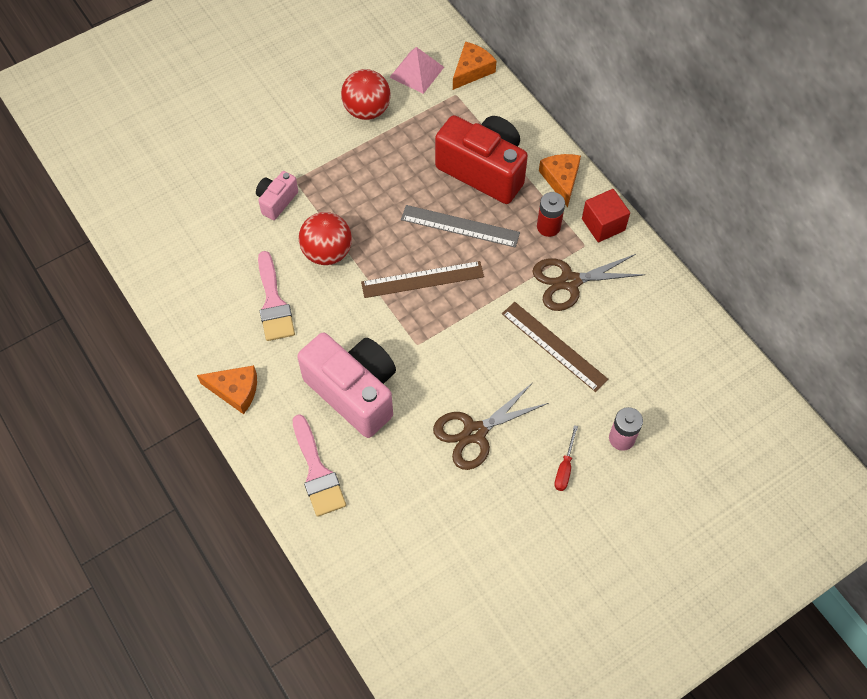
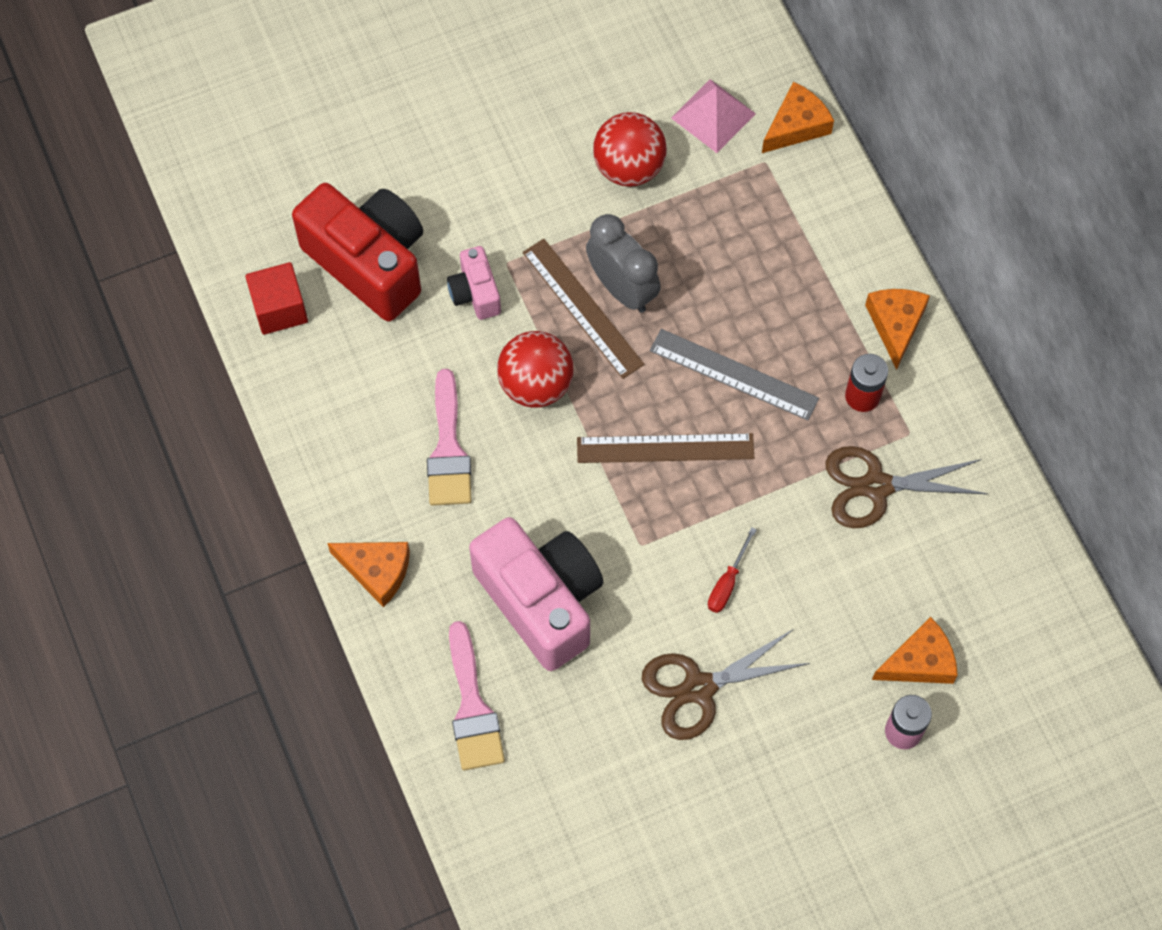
camera: 10 degrees right, 5 degrees up
(277, 201) = (475, 293): pink camera -> pink camera turned 60 degrees counterclockwise
(375, 184) = (622, 288): none -> grey clock
(483, 170) = (784, 292): red camera -> red camera (369, 262)
(554, 346) = (834, 580): brown ruler -> brown ruler (582, 308)
(564, 468) = (815, 760): red screwdriver -> red screwdriver (727, 582)
(603, 224) = (943, 405): red cube -> red cube (279, 309)
(623, 390) = (919, 662): none -> orange cheese

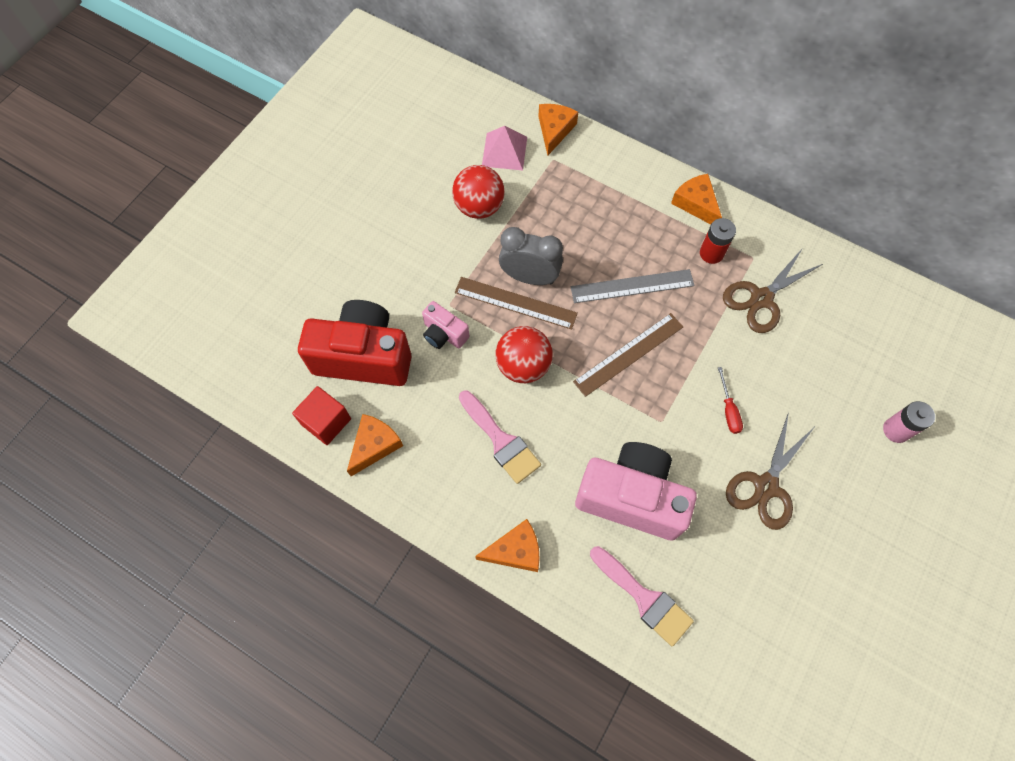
camera: 35 degrees left, 0 degrees up
(919, 662) = (869, 383): orange cheese -> orange cheese (374, 445)

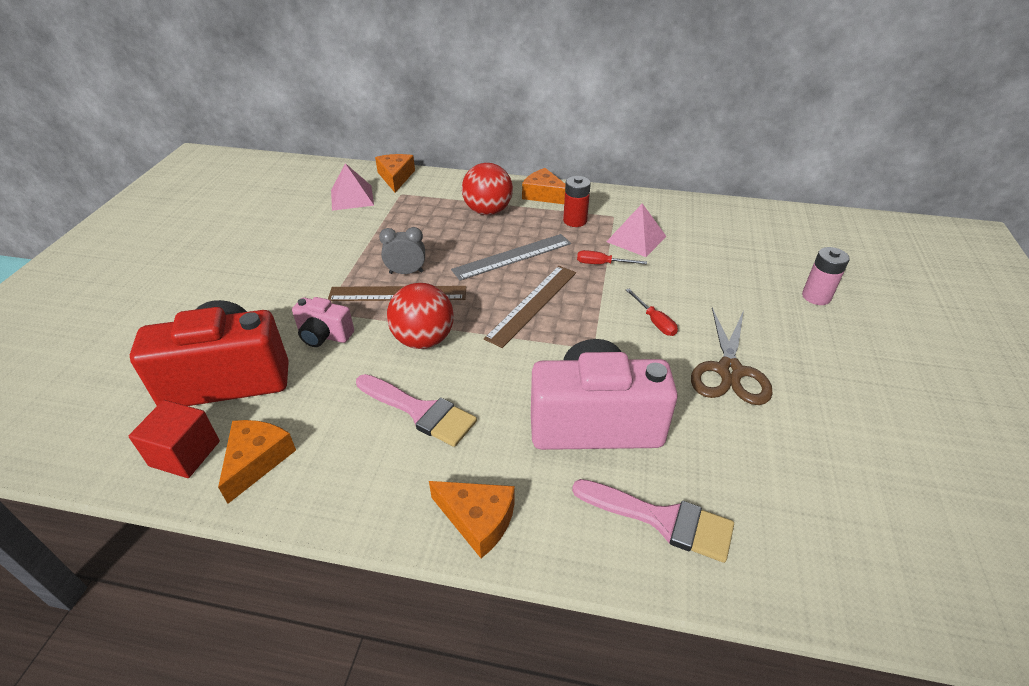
camera: 20 degrees left, 25 degrees down
(479, 207) = (337, 236): red ball -> red ball (488, 211)
(515, 551) = (477, 520): orange cheese -> orange cheese turned 60 degrees clockwise
(529, 277) = (406, 272): grey clock -> grey clock, size x0.65
(712, 323) = (602, 264): none -> red screwdriver
(761, 298) = (636, 239): brown scissors -> pink pyramid

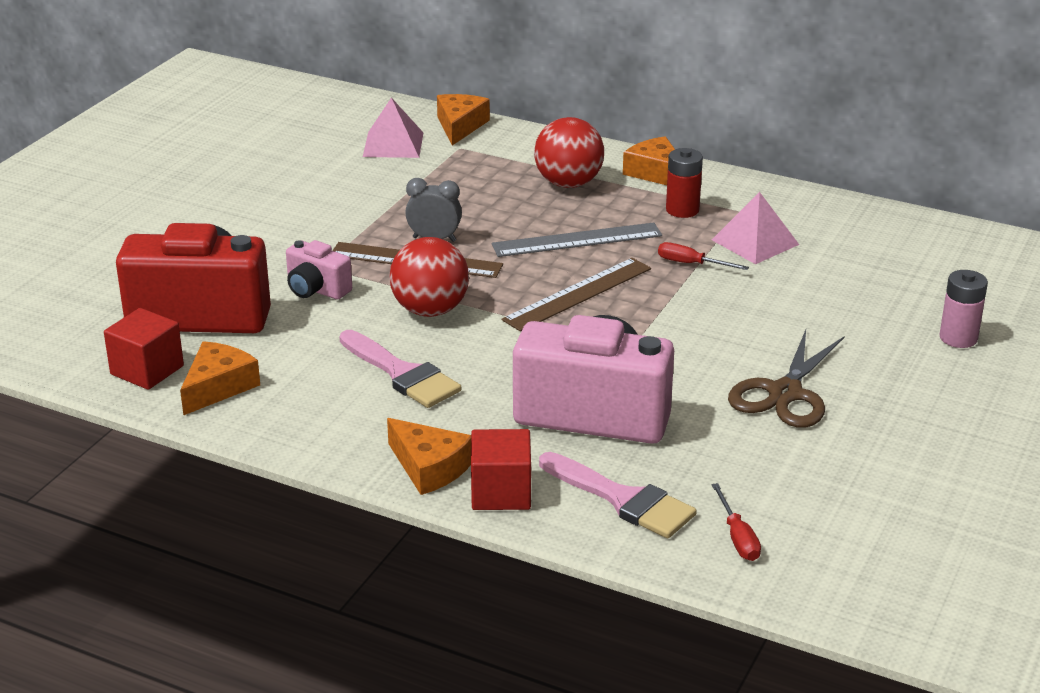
camera: 15 degrees right, 10 degrees down
(553, 537) = (501, 492): none -> red cube
(654, 321) = (723, 333): red screwdriver -> red screwdriver (737, 537)

